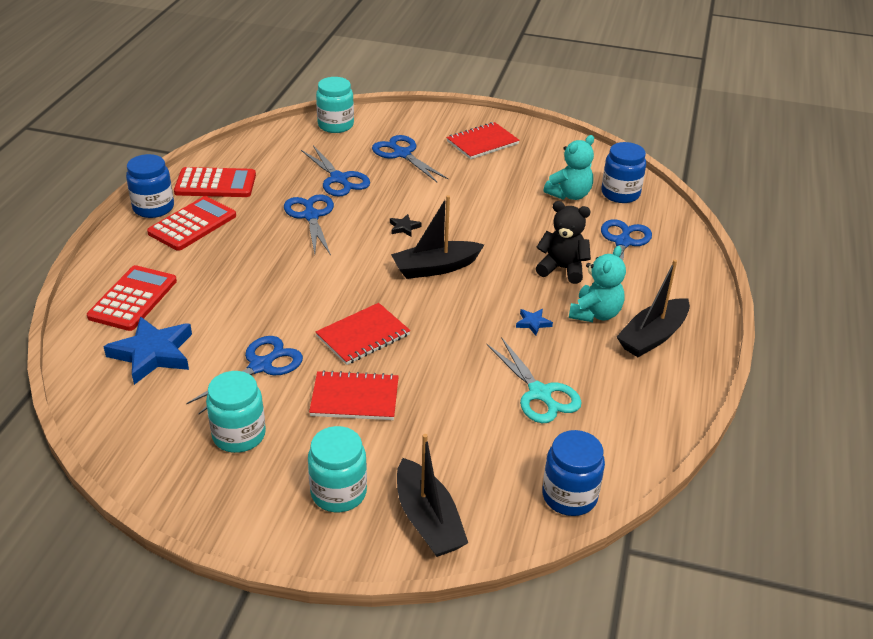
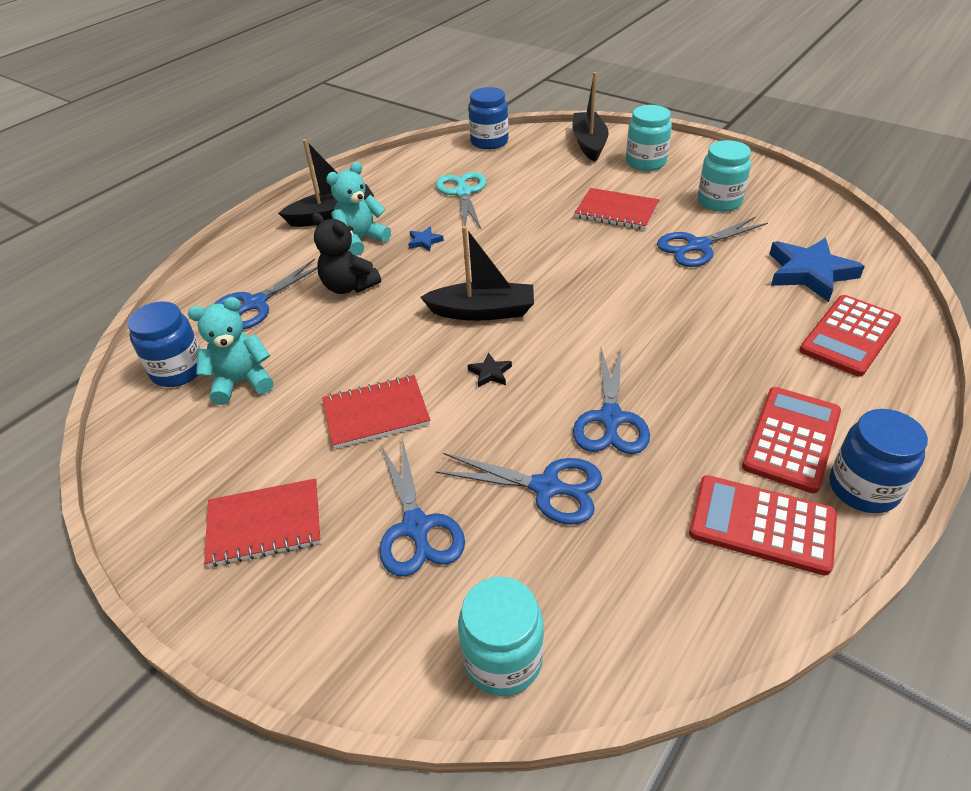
camera: 155 degrees left, 5 degrees up
(192, 224) = (791, 439): red calculator -> red calculator turned 150 degrees clockwise
(339, 179) = (547, 487): blue scissors -> blue scissors turned 120 degrees clockwise
(363, 335) = (592, 256): red notebook -> red notebook (376, 413)

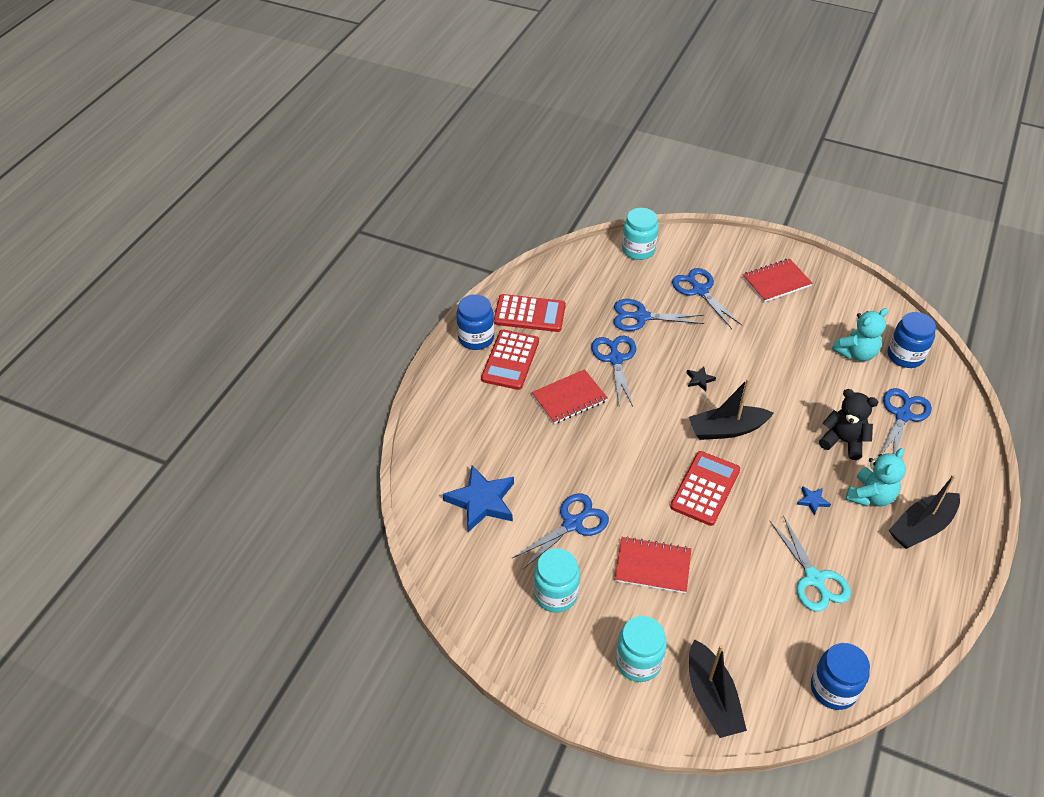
camera: 165 degrees right, 5 degrees up
(376, 413) = (756, 344): red notebook -> red notebook (569, 398)
(850, 336) = (462, 440): red calculator -> red calculator (705, 488)

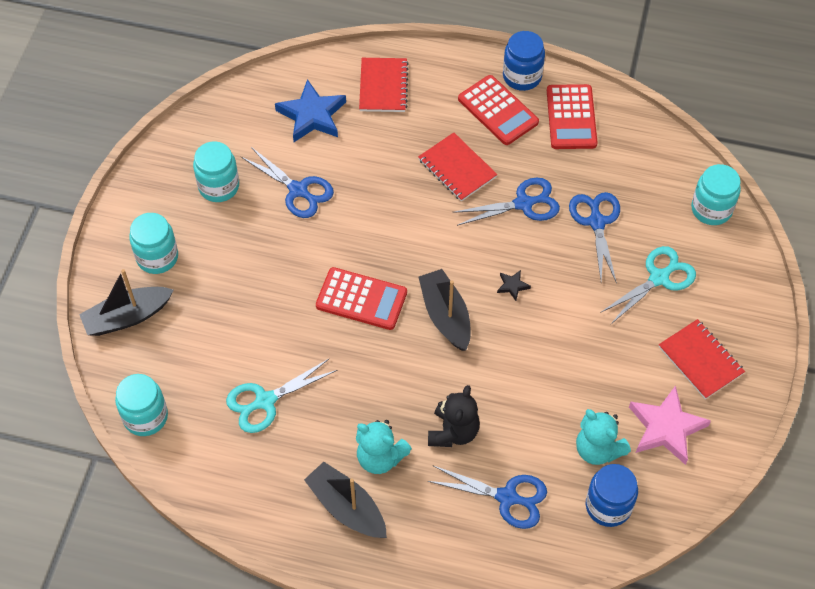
camera: 80 degrees right, 10 degrees up
(510, 360) = (498, 110): red calculator -> red calculator turned 135 degrees counterclockwise
(652, 566) = (260, 260): red notebook -> red notebook (383, 86)
(699, 290) = (659, 278): blue scissors -> turquoise scissors
(812, 501) = (363, 400): blue star -> none
(833, 688) = (145, 417): blue jar -> turquoise jar
(835, 311) = (666, 428): none -> pink star

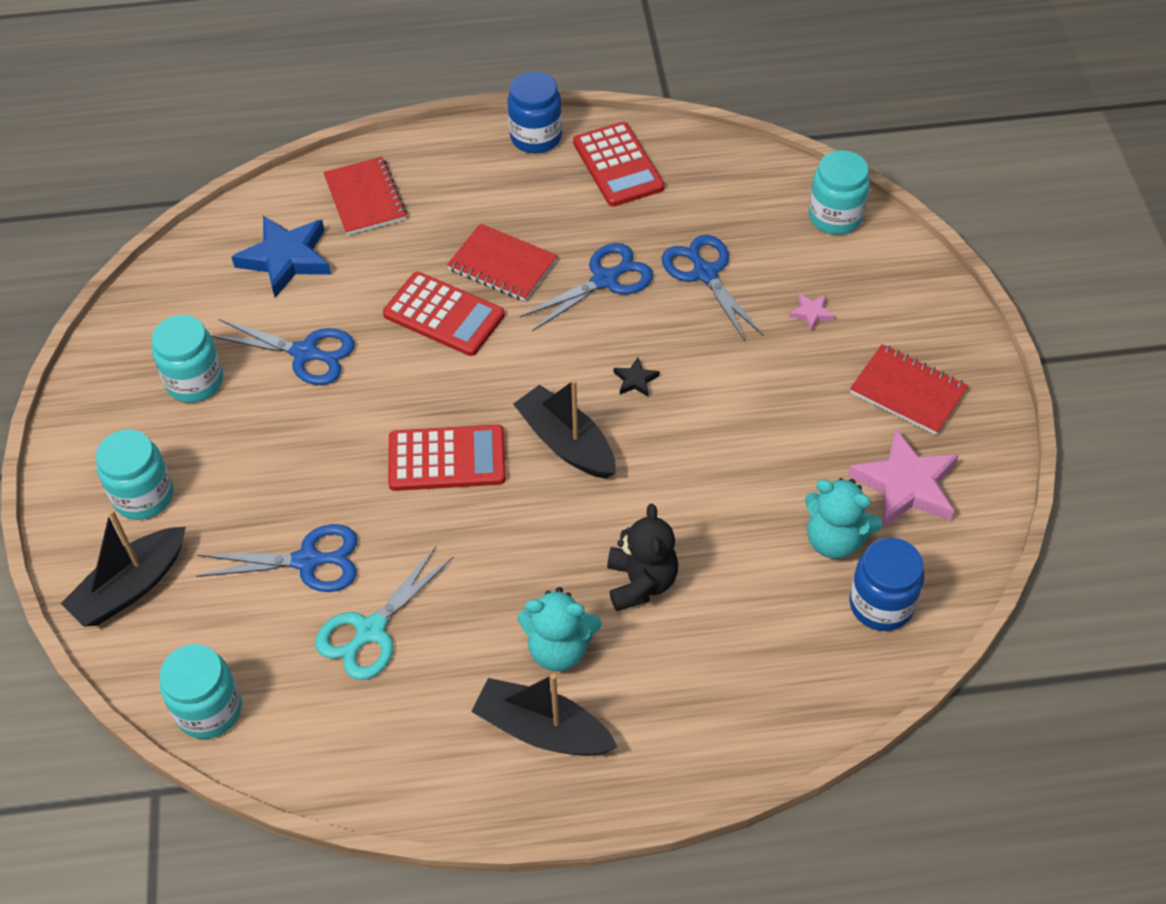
camera: 20 degrees left, 5 degrees down
(498, 110) = (524, 184): red calculator -> red calculator (444, 315)
(507, 497) = (748, 640): blue scissors -> blue scissors (308, 561)
(659, 278) = (811, 313): turquoise scissors -> pink star

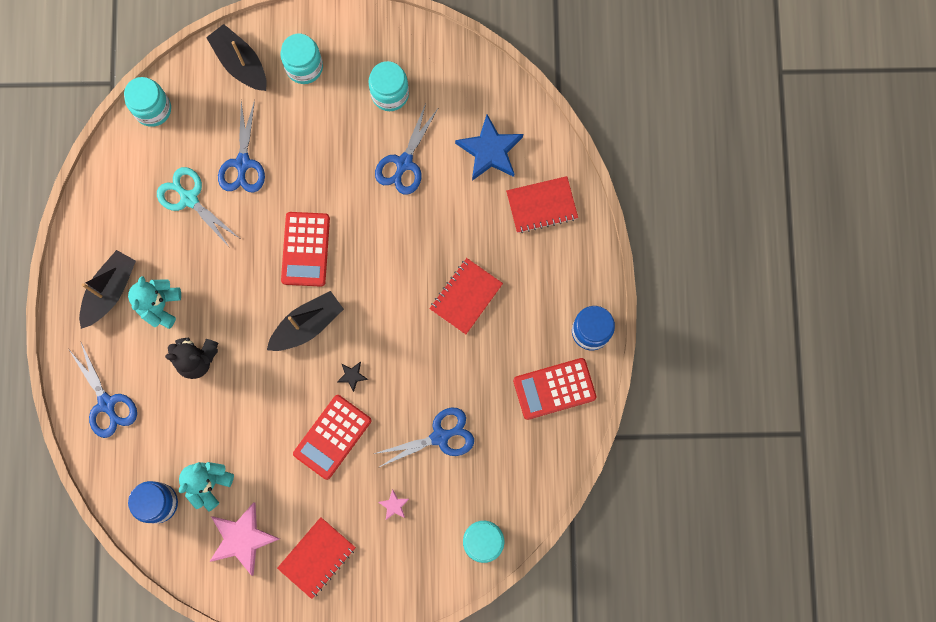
camera: 95 degrees right, 25 degrees up
(444, 315) = (425, 254): red calculator -> red calculator (332, 437)
(605, 280) = (443, 366): blue scissors -> blue scissors (107, 403)

